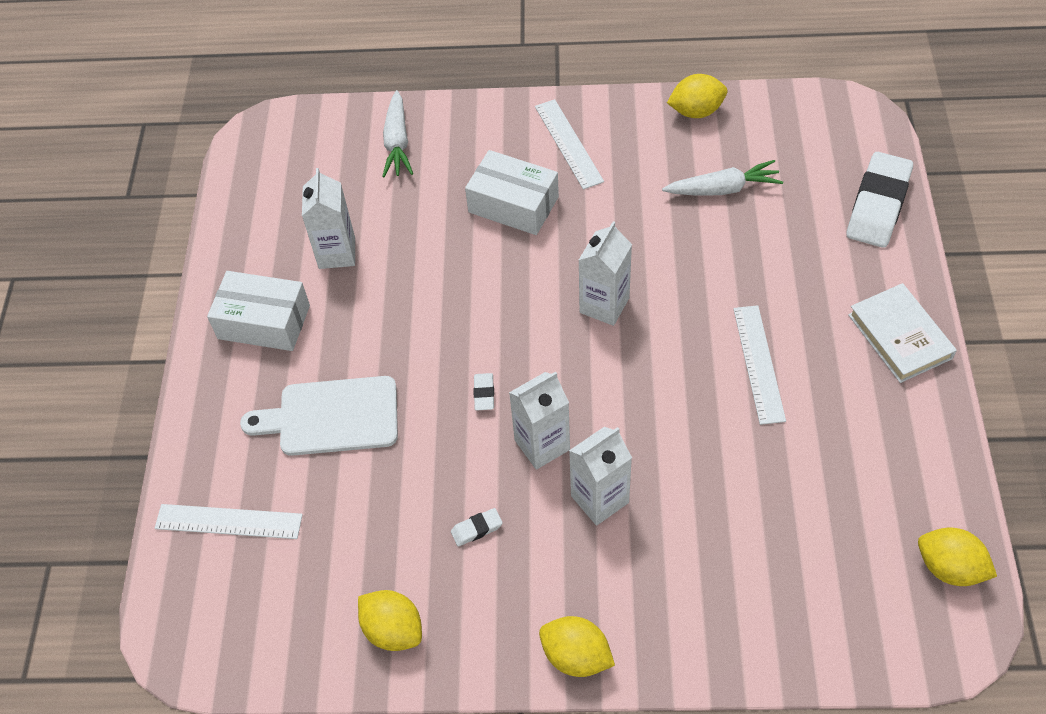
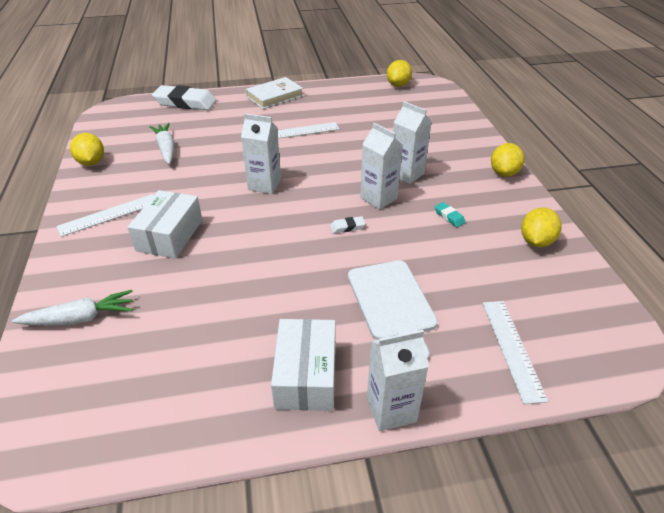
camera: 105 degrees left, 15 degrees down
(337, 253) = (219, 336): white carton -> white carton (391, 409)
(476, 529) = (449, 217): white eraser -> turquoise eraser

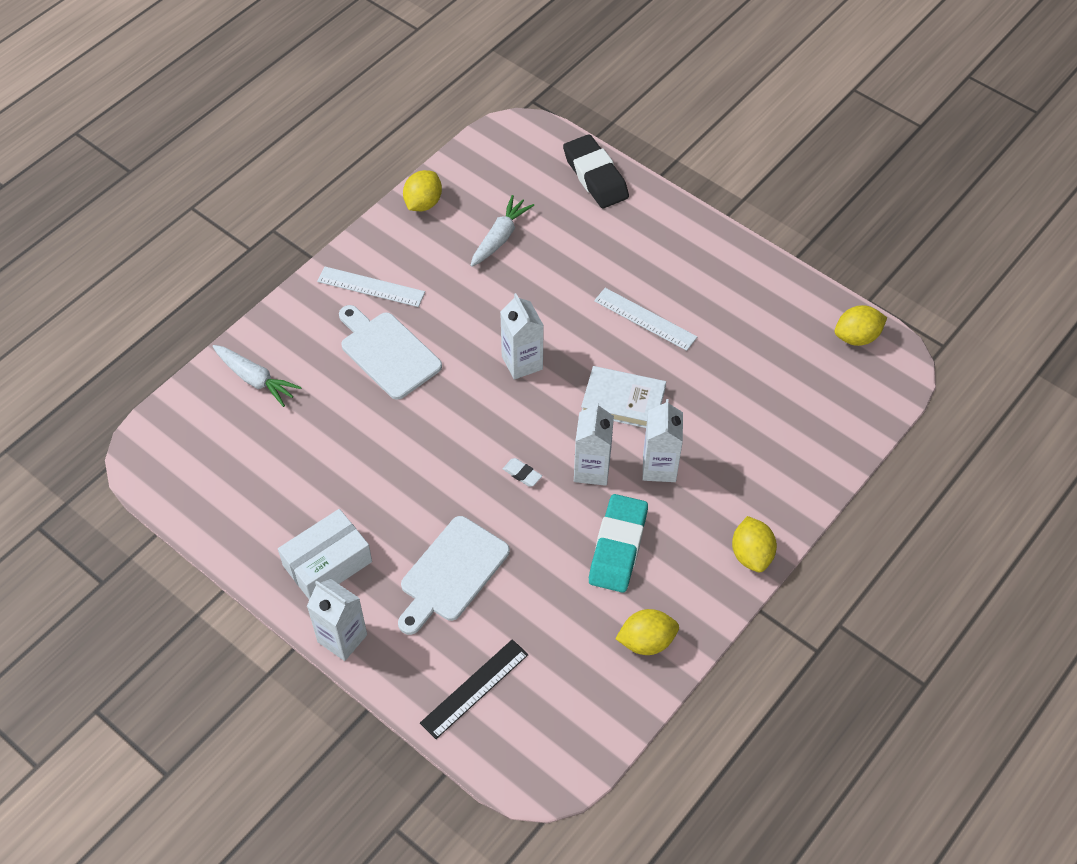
camera: 50 degrees right, 15 degrees up
(170, 235) = (387, 352): white box -> white cutting board
(185, 103) = (595, 176): white eraser -> black eraser
(274, 96) = (695, 240): white book -> white book (623, 401)
(449, 217) = (618, 547): turquoise eraser -> turquoise eraser, size x2.38
(504, 173) = (751, 554): yellow lemon -> yellow lemon turned 75 degrees counterclockwise
(512, 348) = (474, 688): white ruler -> black ruler

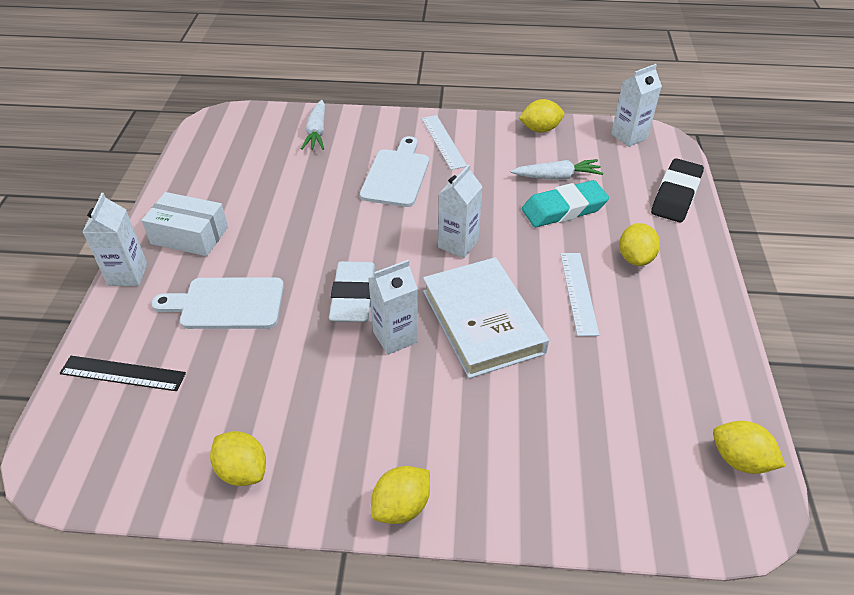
camera: 55 degrees right, 10 degrees down
(522, 474) = (353, 297): white eraser -> white eraser, size x2.38
(618, 547) = (330, 396): turquoise eraser -> turquoise eraser (563, 209)
(623, 401) = (482, 321): white book -> white book, size x1.55
(640, 256) = (635, 258): none -> yellow lemon
(659, 467) = (438, 381): white carton -> white carton (629, 136)

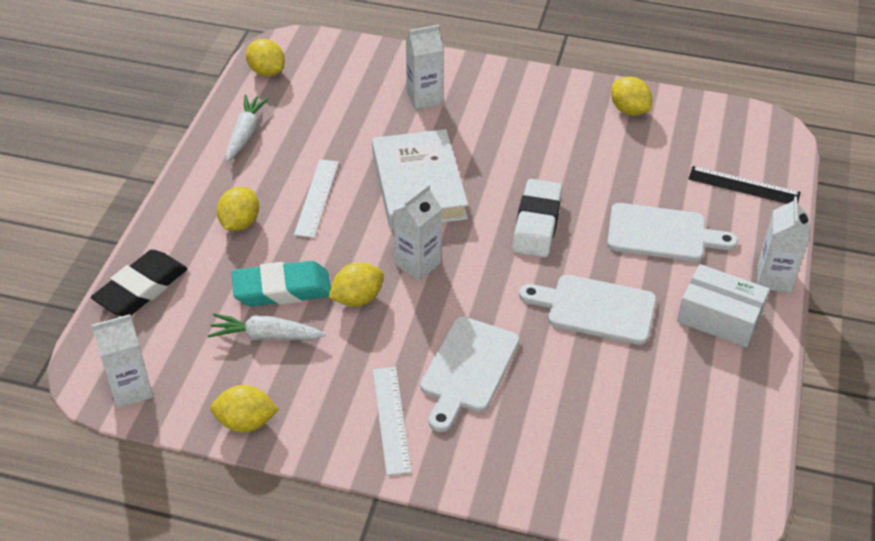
camera: 170 degrees left, 0 degrees up
(297, 228) = (595, 309): none -> white cutting board
(316, 132) = (571, 467): white carrot -> white carrot (245, 133)
(395, 337) = (502, 183): white carton -> white carton (424, 98)
(401, 506) = (515, 78): yellow lemon -> yellow lemon (357, 298)

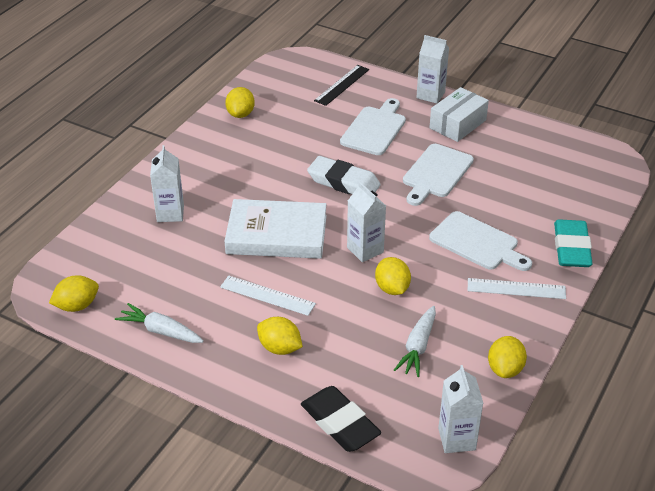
camera: 75 degrees left, 5 degrees down
(282, 289) = (369, 331): turquoise eraser -> turquoise eraser (571, 248)
(629, 110) = (240, 114): yellow lemon -> yellow lemon turned 60 degrees counterclockwise

